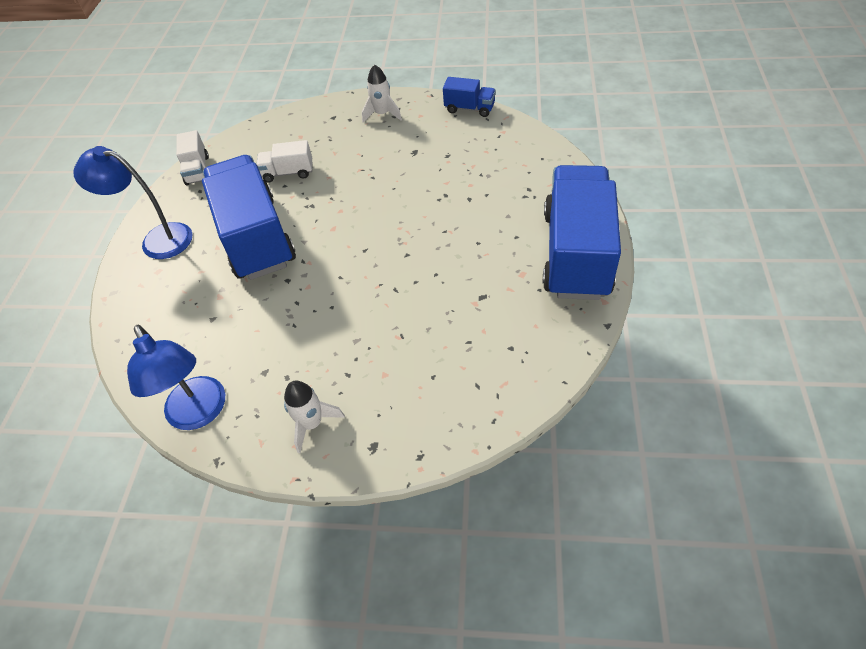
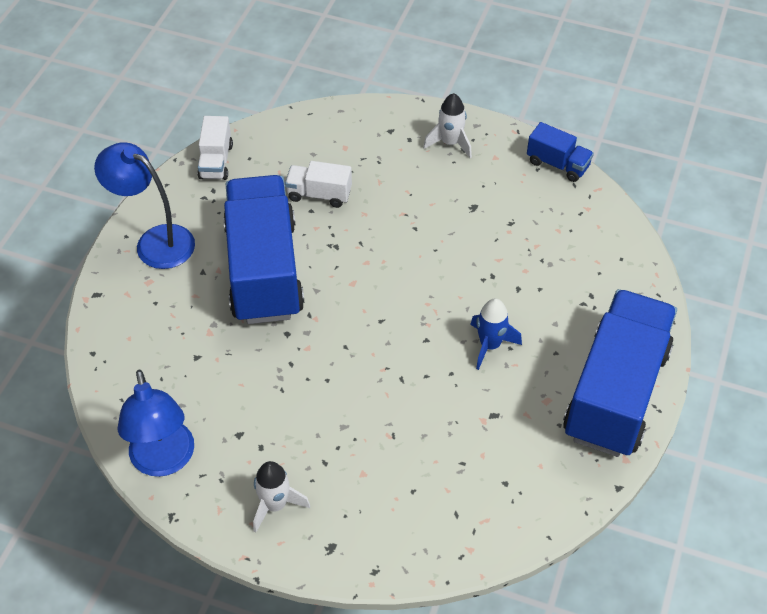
camera: 10 degrees right, 0 degrees up
(461, 245) = (490, 345): none -> blue rocket

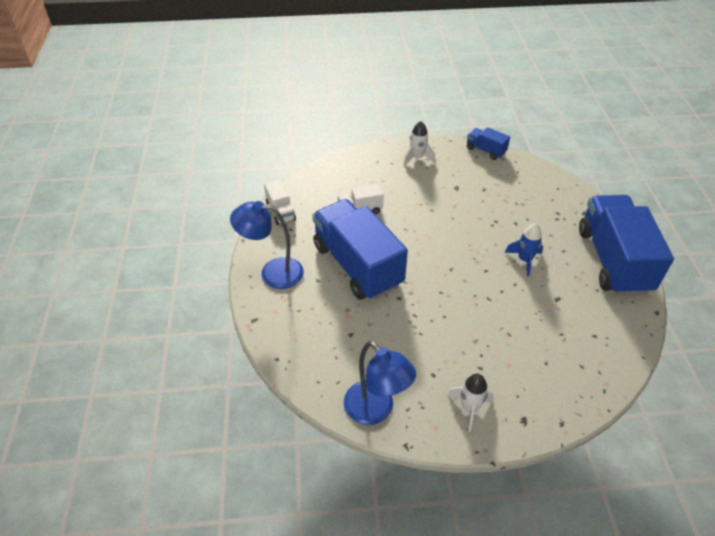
camera: 25 degrees left, 5 degrees down
(557, 164) = (485, 150): blue truck -> blue truck turned 150 degrees counterclockwise

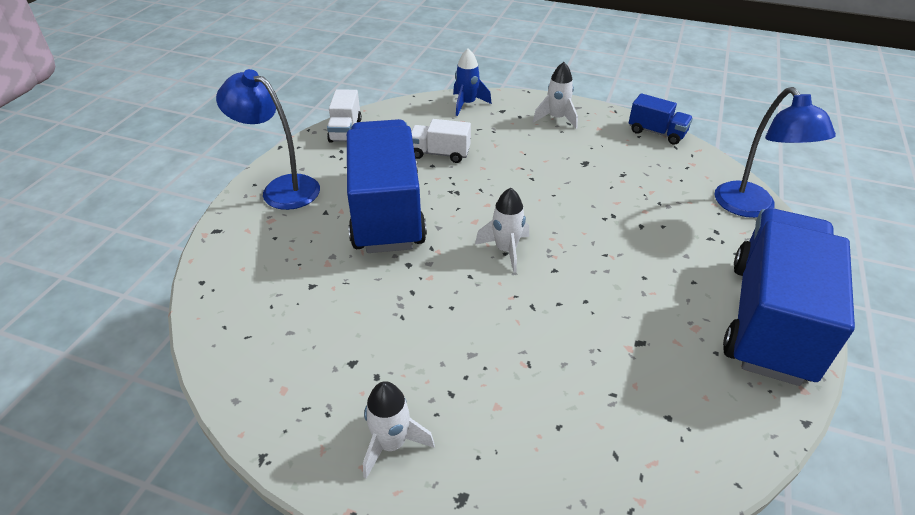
camera: 25 degrees right, 5 degrees down
(376, 410) = (262, 392): blue lamp -> blue lamp (751, 208)
(450, 267) = (506, 250): none -> white rocket
(485, 150) = (656, 133): blue truck -> blue truck turned 150 degrees clockwise
(524, 260) = (622, 275): blue rocket -> blue rocket (467, 104)

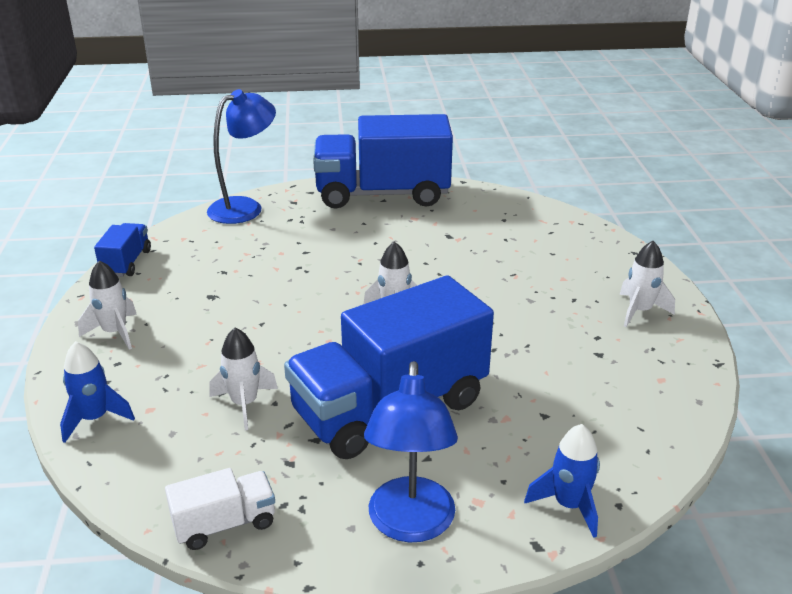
camera: 115 degrees left, 10 degrees down
(226, 257) = (569, 505): none -> blue rocket
(440, 153) = (244, 404): white truck -> white rocket

